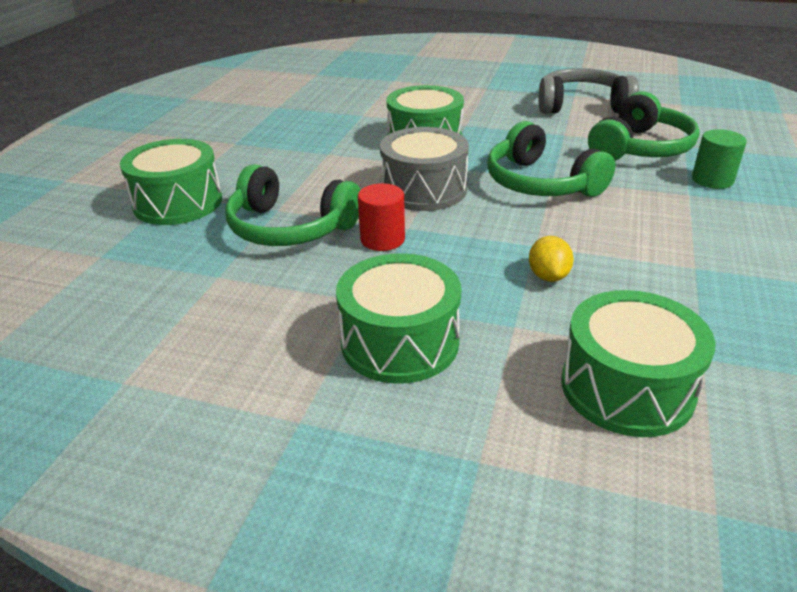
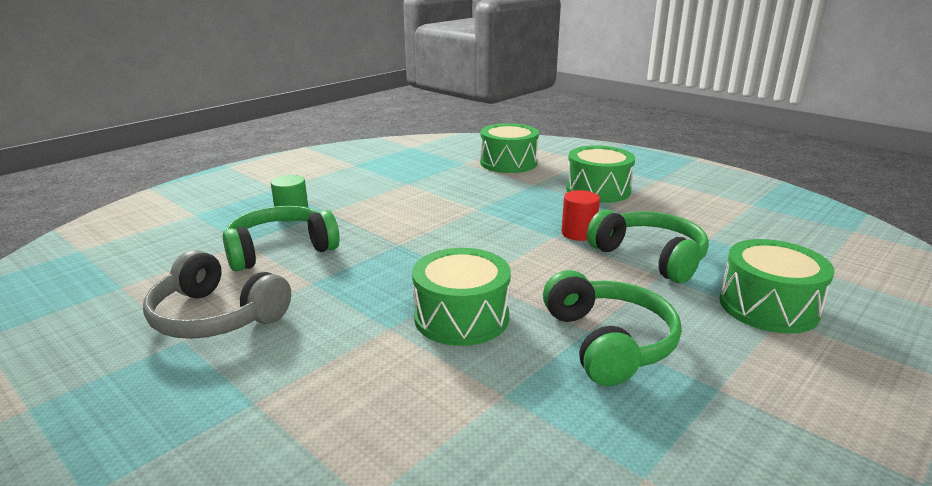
camera: 155 degrees left, 10 degrees down
(424, 190) = (516, 261): grey drum -> none
(540, 183) = (415, 242): green headphones -> green headphones (609, 342)
(548, 276) = (491, 195): yellow lemon -> none

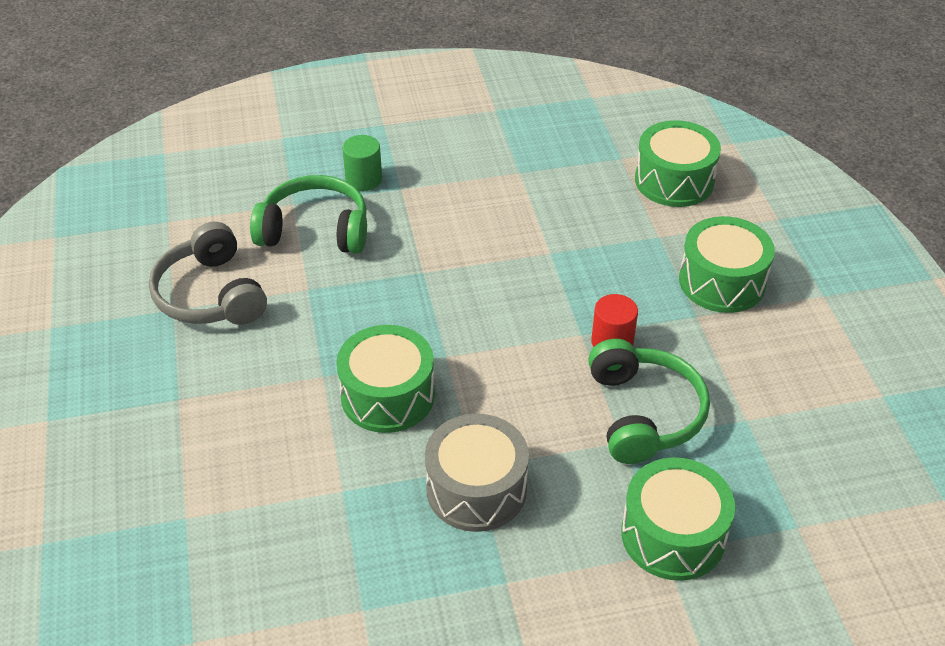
camera: 35 degrees right, 20 degrees up
(609, 342) = (476, 489): green headphones -> grey drum

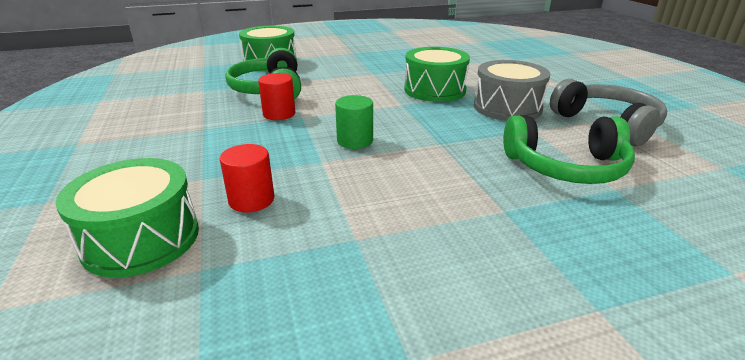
camera: 175 degrees right, 15 degrees down
(364, 179) = (557, 218): green cylinder -> green cylinder (355, 141)
(476, 489) = (371, 68): grey drum -> grey drum (507, 107)
(605, 210) = (251, 200): none -> red cylinder
(722, 281) = (163, 148): green drum -> none

